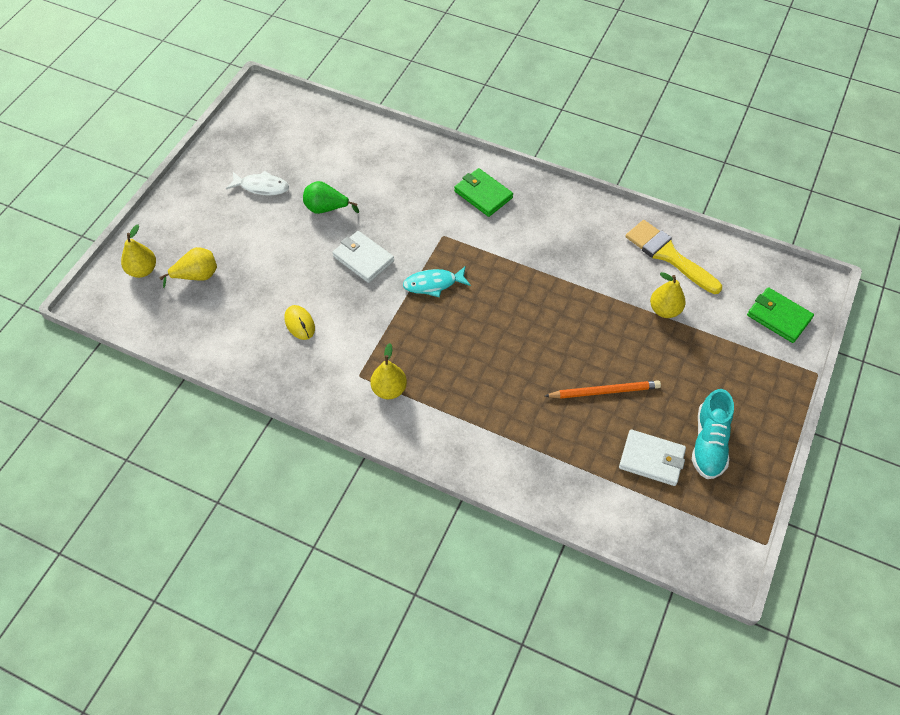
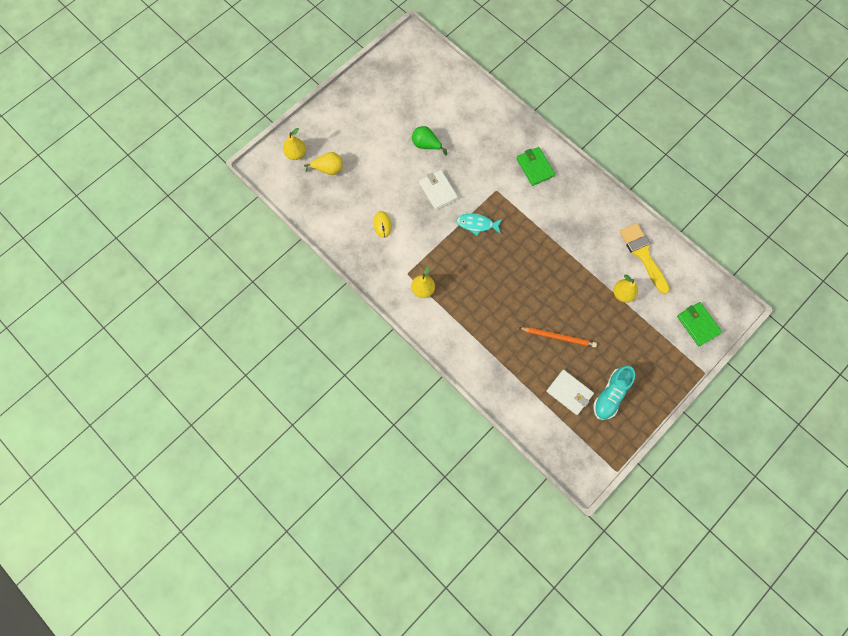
camera: 20 degrees right, 15 degrees up
(261, 187) = (389, 114): white fish -> none

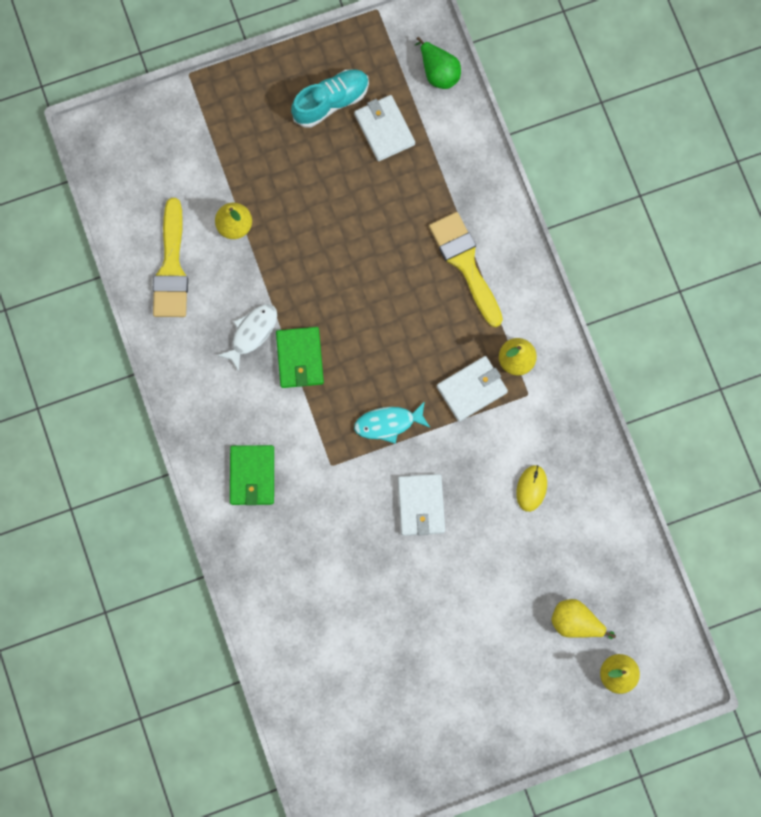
camera: 155 degrees left, 5 degrees up
(426, 145) = (402, 593): green pear -> green pear (438, 72)
(440, 262) = (472, 389): none -> white wallet
(477, 224) = (388, 423): turquoise fish -> turquoise fish turned 135 degrees clockwise
(479, 332) = (465, 263): none -> yellow brush
(558, 337) = (358, 207): orange pencil -> none
(577, 239) = (252, 333): none -> white fish
(698, 324) = (157, 138): green wallet -> green wallet (300, 358)

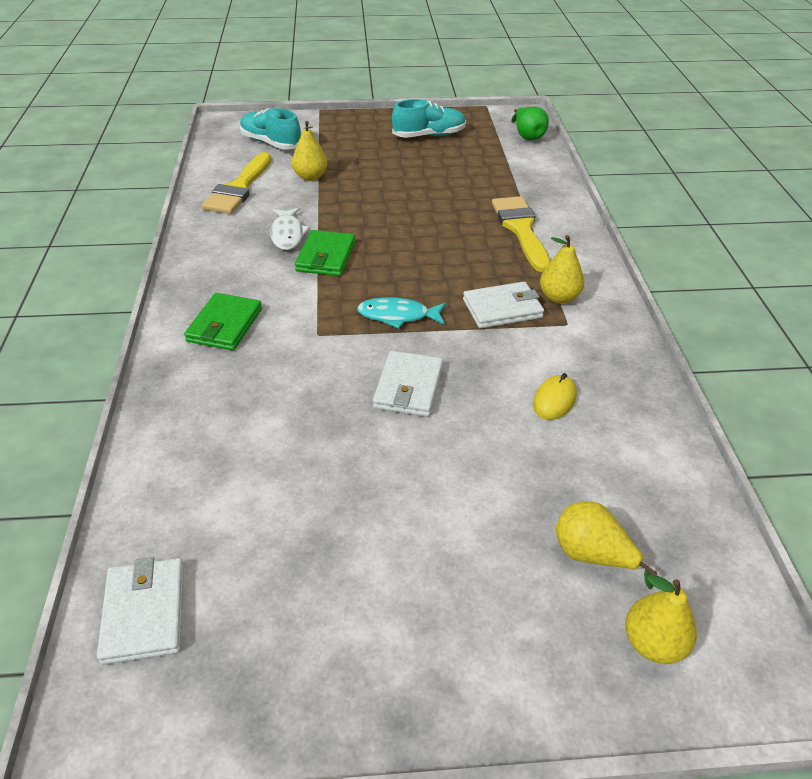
camera: 15 degrees right, 35 degrees down
(165, 167) = (271, 143): none -> turquoise shoe
(252, 333) = (287, 234): white fish -> white fish turned 120 degrees clockwise
(384, 129) = (469, 153): white wallet -> white wallet (144, 613)

